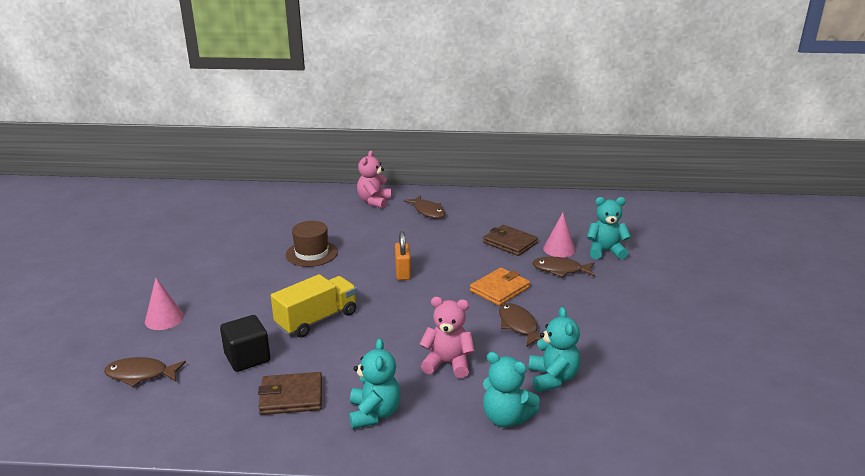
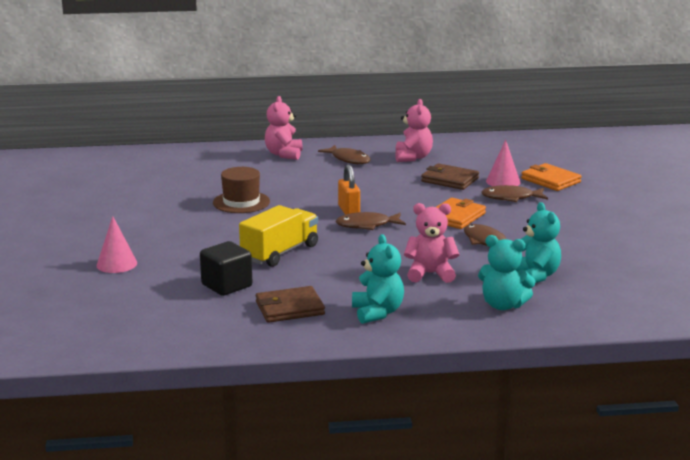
camera: 10 degrees left, 5 degrees down
(140, 374) = (124, 305): brown fish -> brown fish (367, 225)
(486, 214) = (413, 157): none -> pink teddy bear
(605, 251) = (550, 180): turquoise teddy bear -> orange wallet

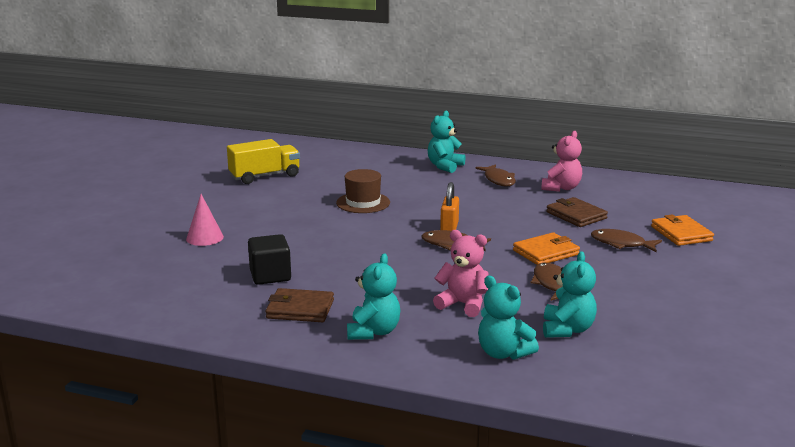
camera: 25 degrees right, 0 degrees up
(280, 253) = (347, 255): yellow truck -> yellow truck (265, 176)
(284, 154) = (445, 166): pink teddy bear -> turquoise teddy bear
(503, 181) = (629, 226): pink cone -> none

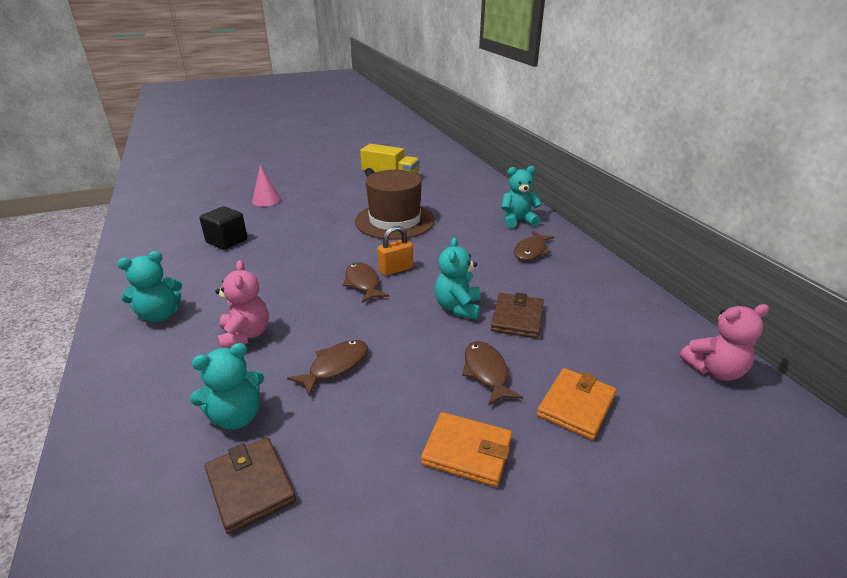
camera: 50 degrees right, 10 degrees up
(300, 309) = (179, 272): brown wallet -> brown wallet (250, 486)
(363, 203) = (394, 221): brown hat -> brown hat, size x1.64
(503, 353) = (157, 396): turquoise teddy bear -> turquoise teddy bear (458, 307)
(546, 252) = (405, 335): orange wallet -> orange wallet (467, 451)
(561, 188) = (569, 286): pink teddy bear -> pink teddy bear (714, 370)

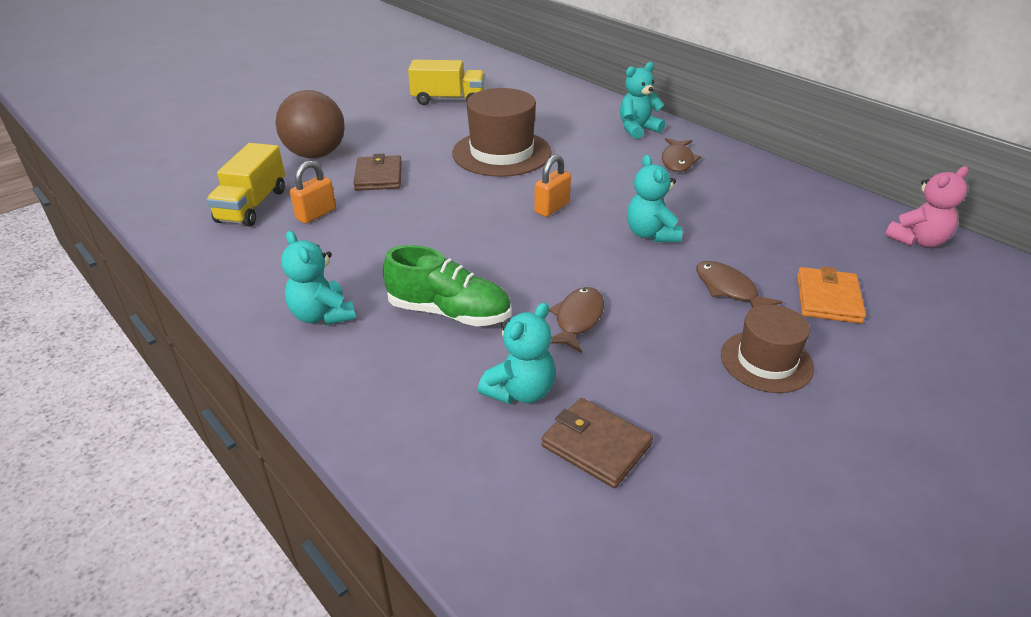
camera: 20 degrees left, 5 degrees up
(160, 315) = (322, 315): turquoise teddy bear -> turquoise teddy bear turned 105 degrees clockwise
(193, 227) = (252, 206): none -> yellow truck
(227, 241) = (316, 214): black cube -> orange padlock
(245, 335) = (449, 312): pink teddy bear -> green shoe
(266, 200) = (316, 155): pink cone -> brown ball
(363, 283) = (529, 230): brown fish -> none
(467, 451) = (766, 361): orange wallet -> brown hat
(517, 318) = (717, 232): brown wallet -> brown wallet (378, 176)

